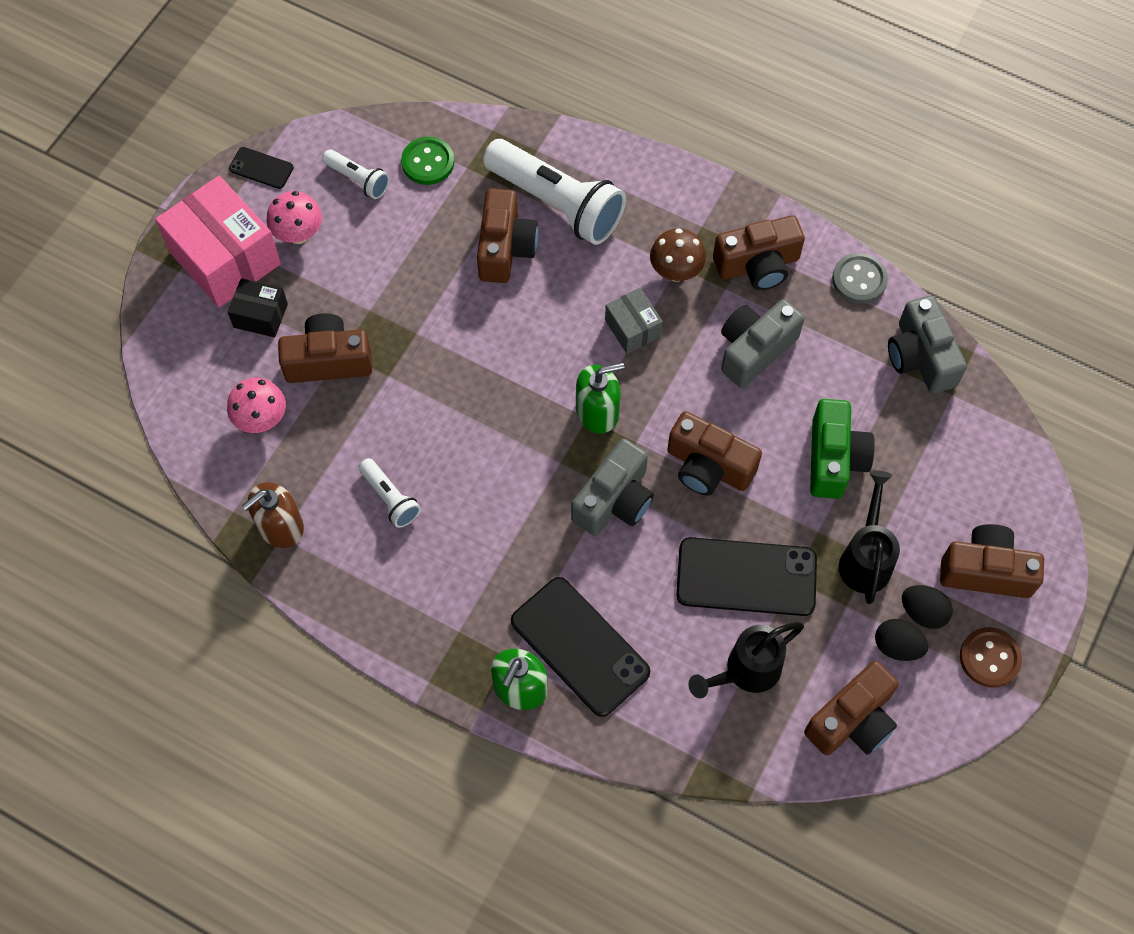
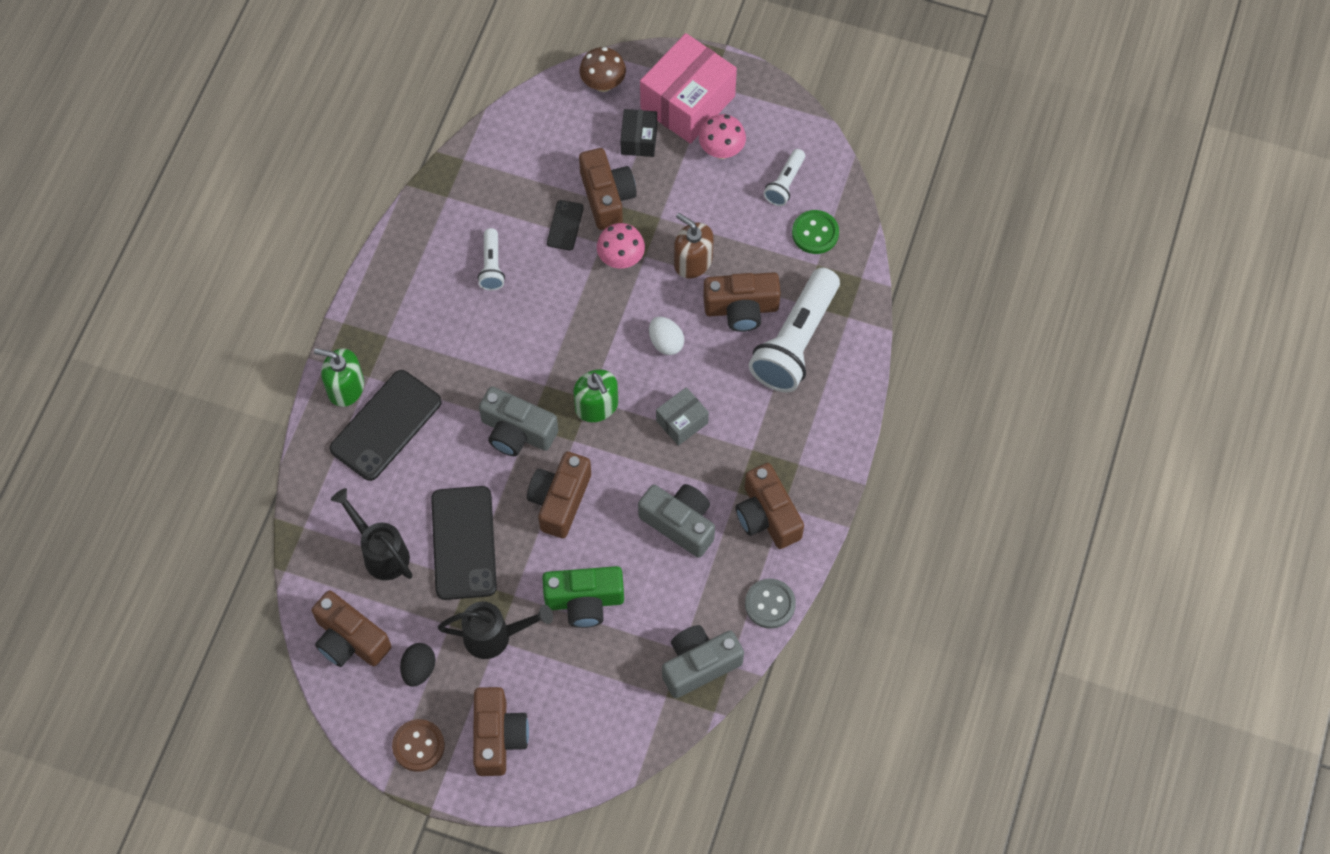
camera: 80 degrees right, 0 degrees up
(261, 168) = (780, 109): black phone -> black phone (565, 225)
(261, 419) = (545, 161): pink mushroom -> pink mushroom (621, 259)
(280, 526) = (455, 194): brown soap dispenser -> brown soap dispenser (693, 261)
(390, 498) = (492, 266): white flashlight -> white flashlight turned 45 degrees counterclockwise
(531, 329) = (666, 342): none -> white egg
(676, 271) = (746, 448): brown mushroom -> brown mushroom (603, 84)
(923, 612) = (452, 688): black egg -> none

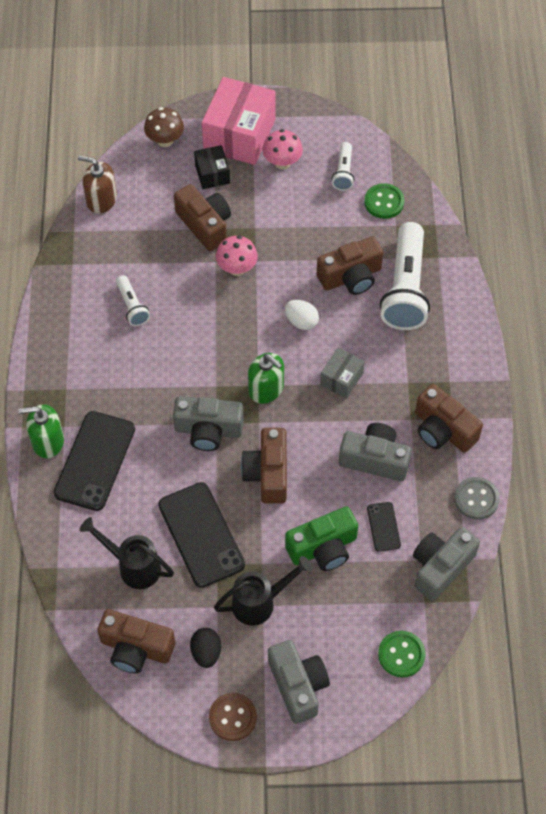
camera: 20 degrees left, 5 degrees down
(498, 737) = (298, 685): brown camera -> grey camera
(565, 225) = (180, 257): black phone -> black phone (383, 526)
(618, 743) = (401, 654): none -> green button
(693, 261) = (296, 253): brown soap dispenser -> brown soap dispenser (101, 200)

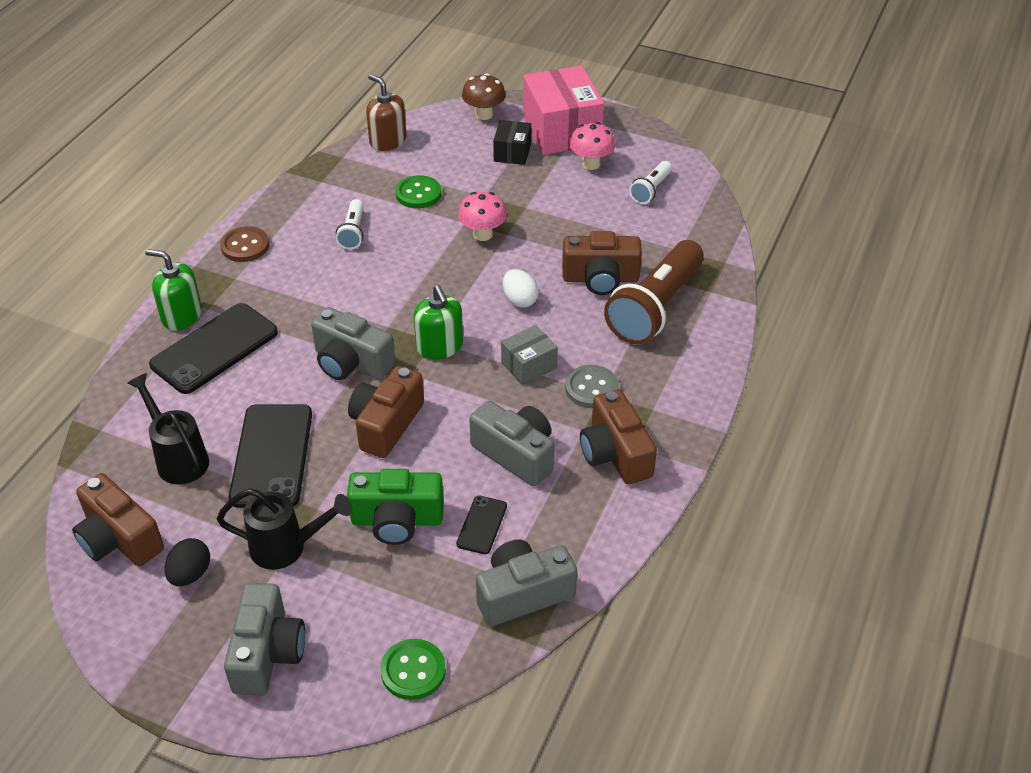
camera: 25 degrees right, 15 degrees down
(205, 225) = (475, 190): brown camera -> none
(232, 717) = (168, 655): brown button -> brown button (245, 246)
(239, 135) = (561, 130): pink box -> pink box turned 60 degrees counterclockwise
(384, 202) = (679, 226): green button -> green button (418, 194)
(405, 289) = (655, 308): white flashlight -> brown flashlight
(476, 499) = (612, 538): grey button -> grey button (591, 388)

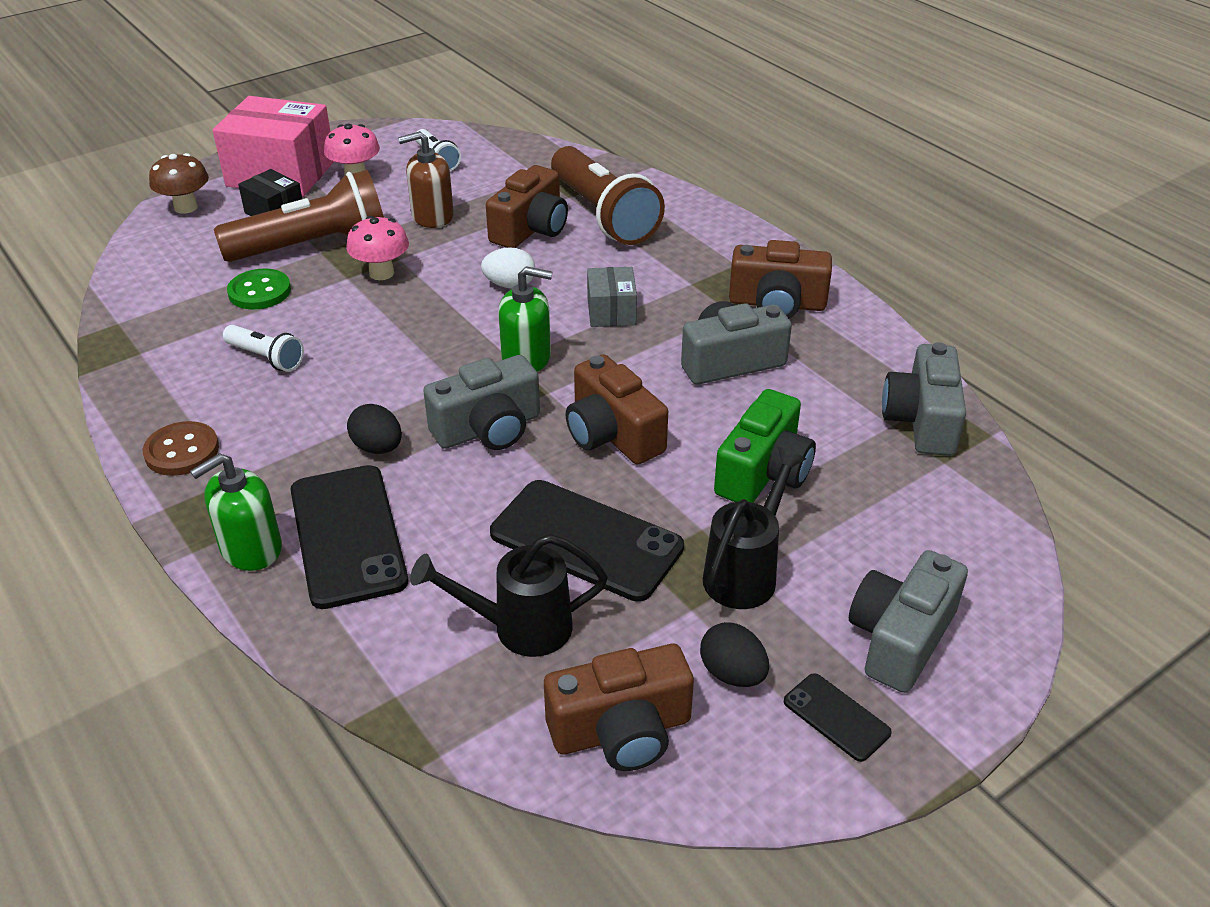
camera: 60 degrees left, 5 degrees down
(267, 653) = (900, 638): grey camera -> grey camera turned 90 degrees counterclockwise
(300, 322) = (378, 447): none -> black egg
(388, 141) = (137, 282): brown soap dispenser -> brown soap dispenser (432, 216)
(413, 671) = (983, 529): green button -> none
(482, 525) = (812, 416): black phone -> black phone (836, 717)
(488, 189) = (314, 246): none -> brown flashlight
(591, 388) = (678, 287): grey button -> none

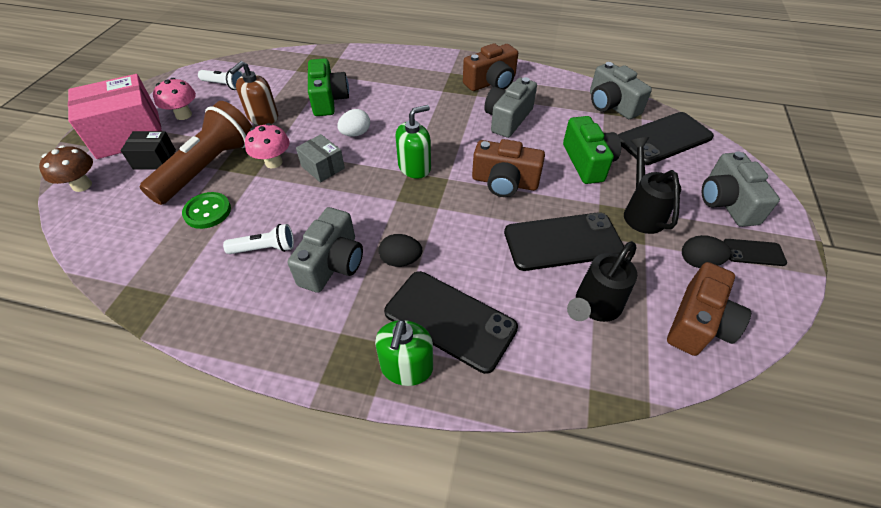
camera: 40 degrees left, 10 degrees up
(182, 451) = (284, 338): brown button -> none
(488, 429) = (444, 214): grey camera -> grey camera (333, 263)
(531, 229) = (328, 100): brown camera -> green camera
(603, 215) = (357, 76): brown flashlight -> none
(611, 311) = (424, 122): grey box -> grey box (323, 167)
(936, 506) = (663, 138): none -> black phone

